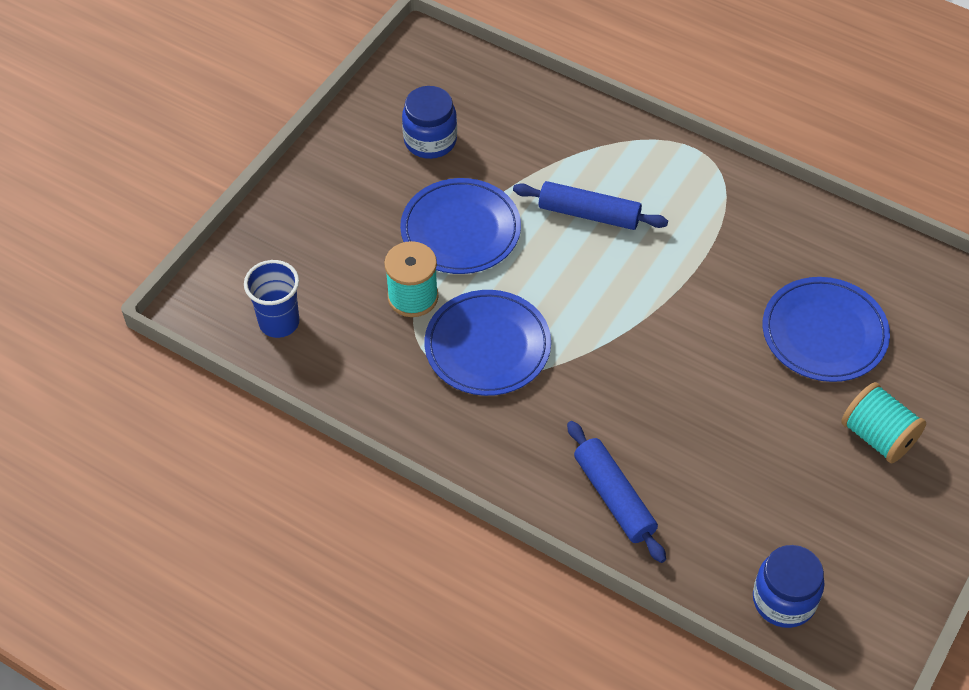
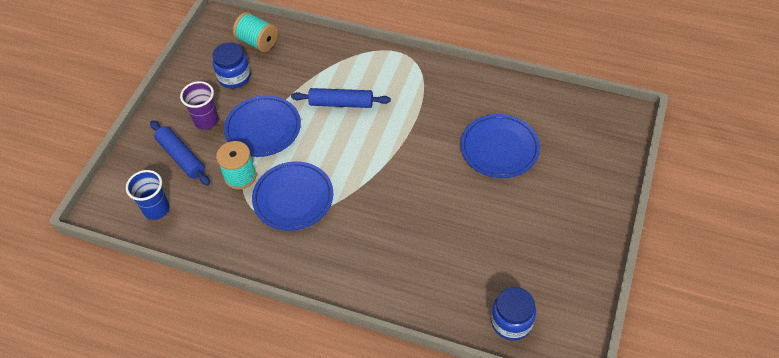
camera: 10 degrees left, 0 degrees up
(376, 201) = (206, 121): none -> purple cup
(614, 497) = (391, 278): blue rolling pin -> blue rolling pin (181, 157)
(878, 436) = (546, 205): turquoise spool -> turquoise spool (258, 42)

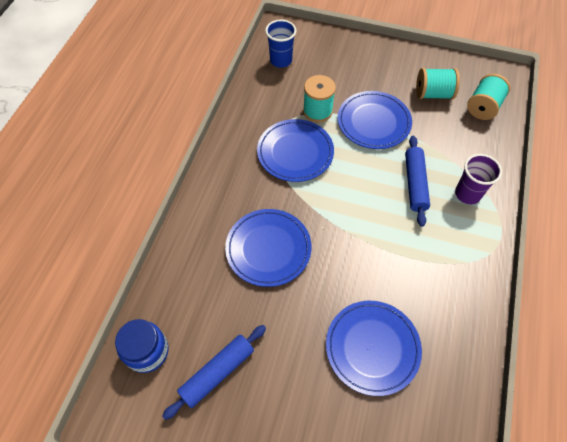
camera: 85 degrees right, 5 degrees up
(181, 157) = (335, 69): blue rolling pin -> blue rolling pin (217, 372)
(206, 121) = (377, 80): purple cup -> purple cup (467, 194)
(234, 77) = (433, 94): blue jar -> turquoise spool
(406, 222) = (268, 249): none -> blue plate

